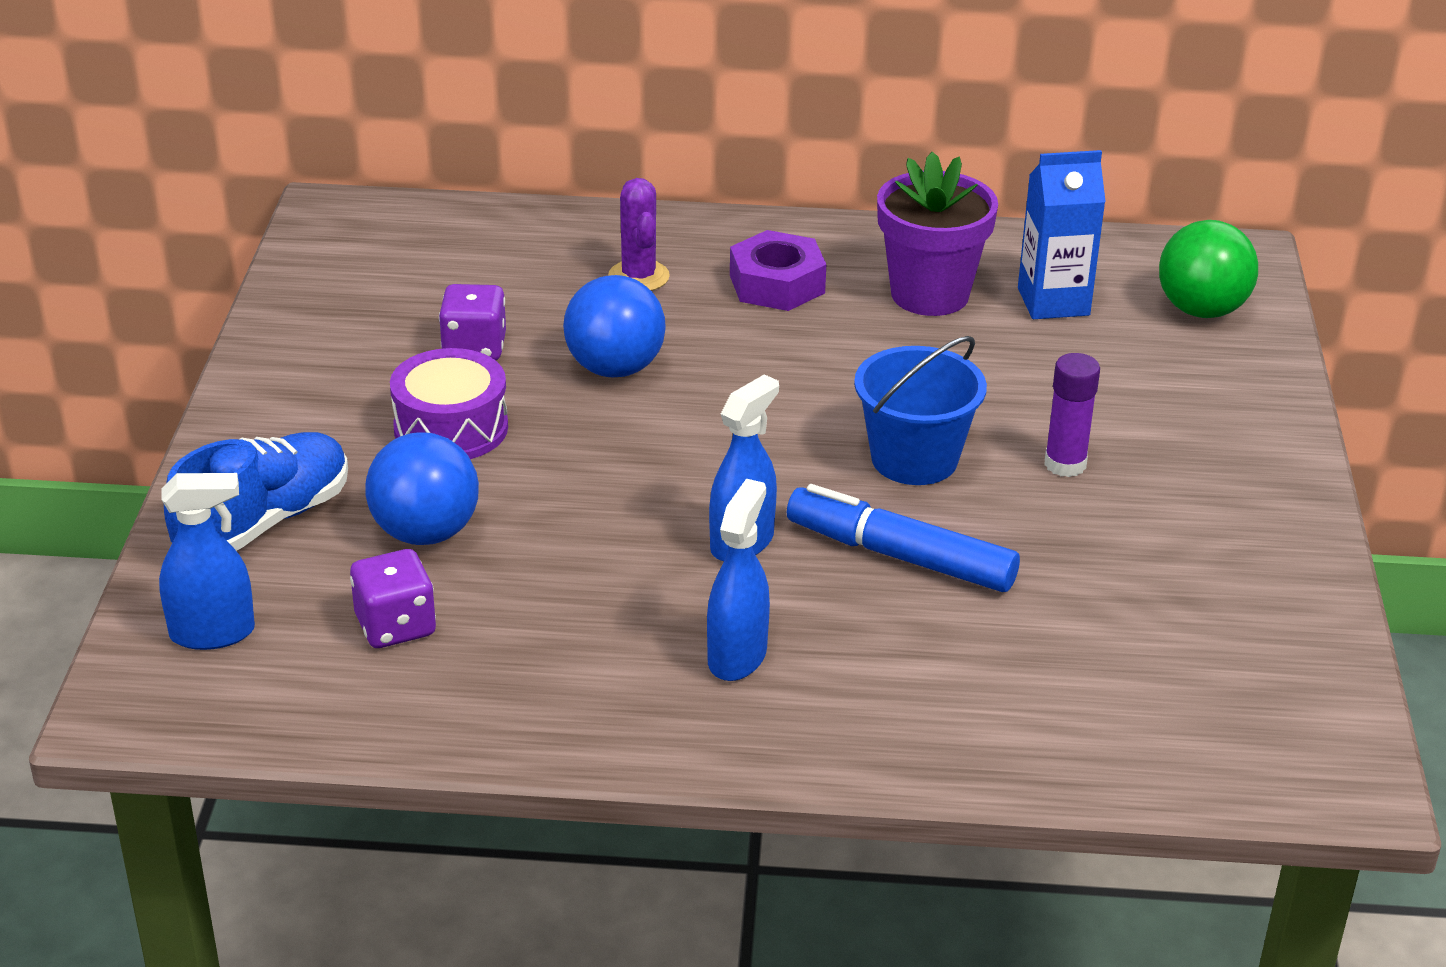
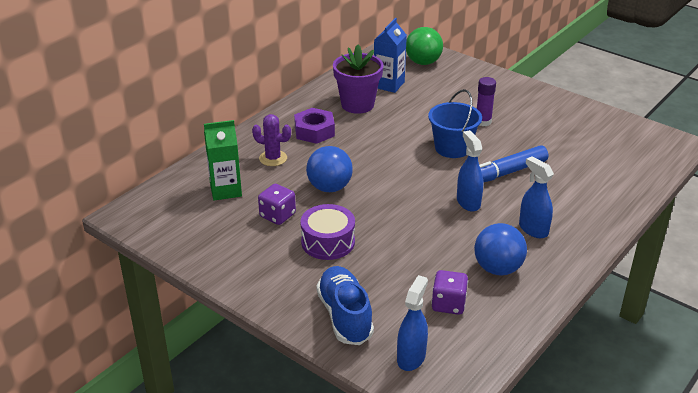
camera: 55 degrees left, 0 degrees up
(425, 533) = (393, 274): blue ball -> blue ball (498, 268)
(492, 270) = (225, 190): none -> green carton

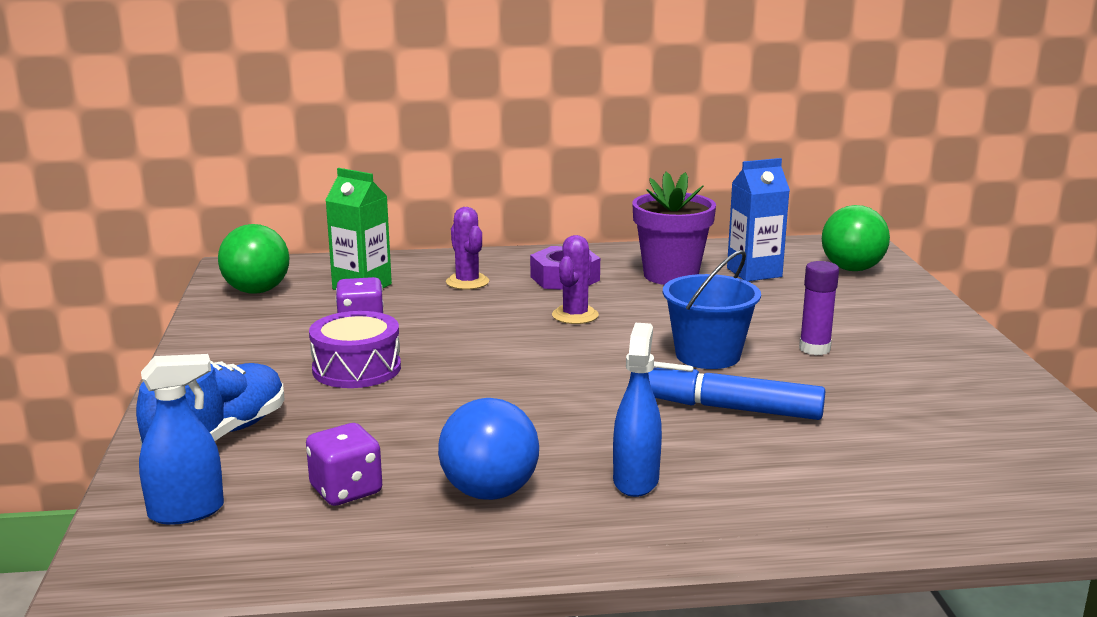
camera: 45 degrees right, 15 degrees down
(174, 224) = (257, 291): none -> green ball
(329, 187) = (469, 327): blue ball -> none
(361, 153) = (575, 315): none -> purple cactus
(468, 202) = (606, 412): blue spray bottle -> none

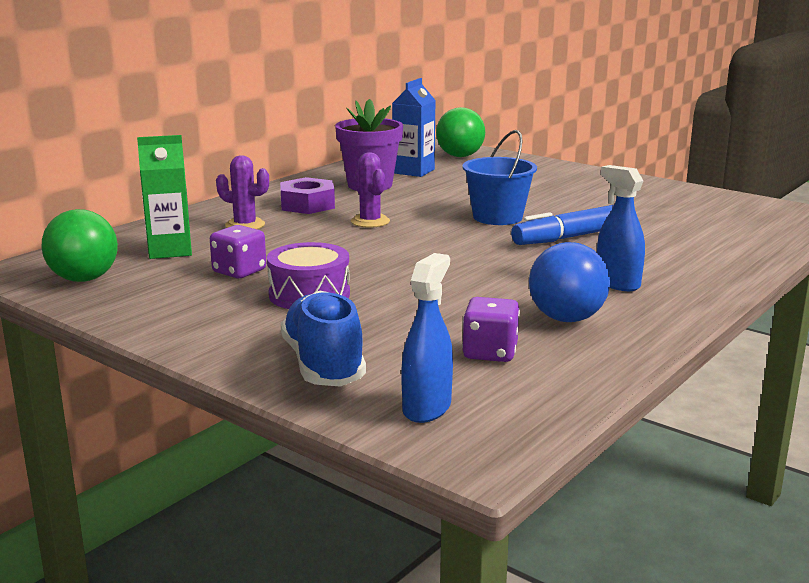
camera: 45 degrees left, 0 degrees up
(814, 349) = (540, 197): purple glue stick -> none

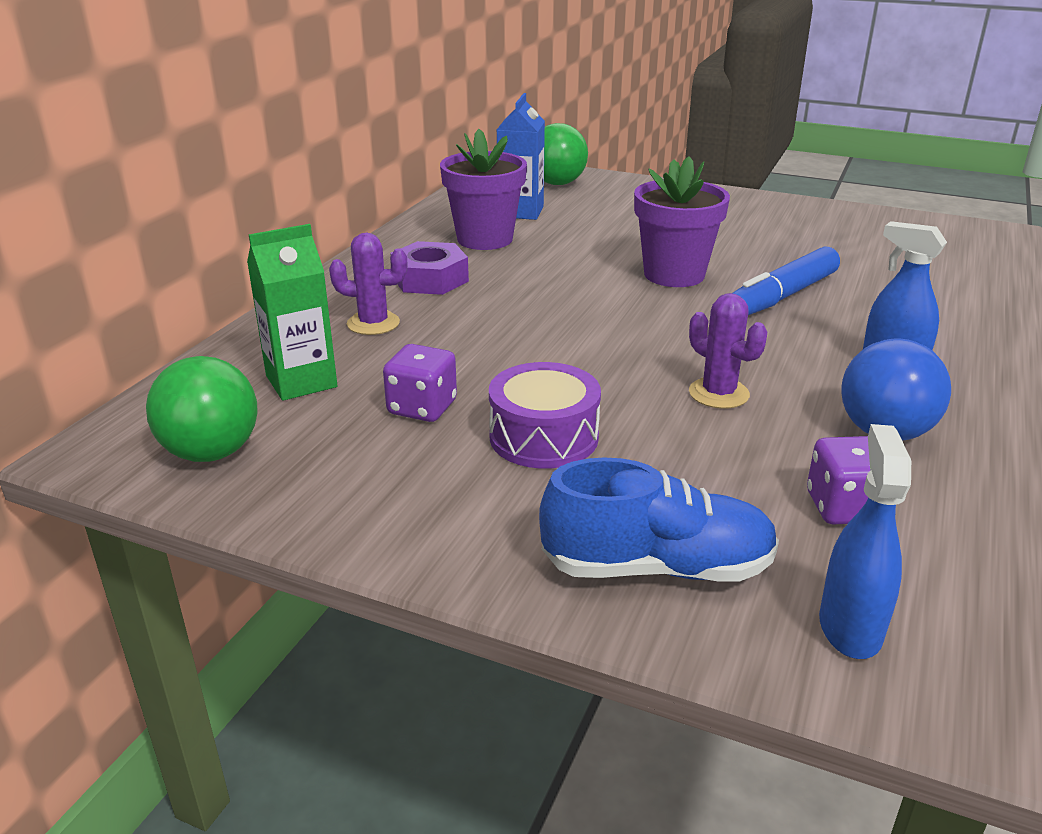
camera: 15 degrees left, 10 degrees up
(323, 364) = (657, 567): blue shoe -> blue shoe turned 120 degrees clockwise
(370, 221) = (528, 299): purple cactus -> purple cactus (718, 393)
(497, 217) = (674, 275): blue bucket -> purple flower pot

